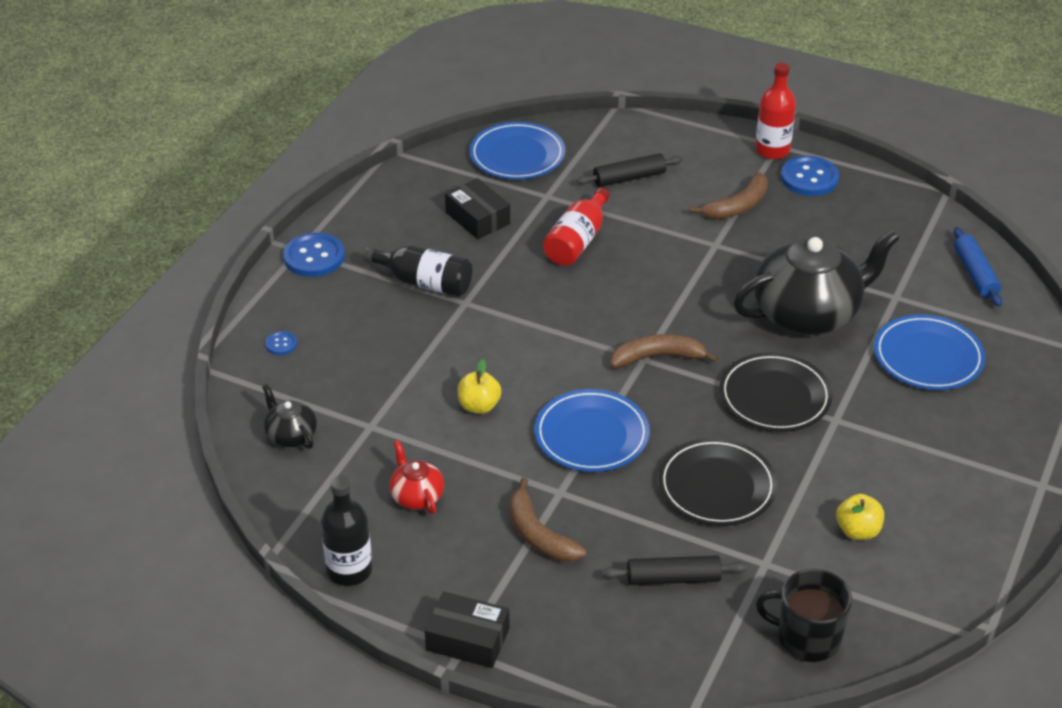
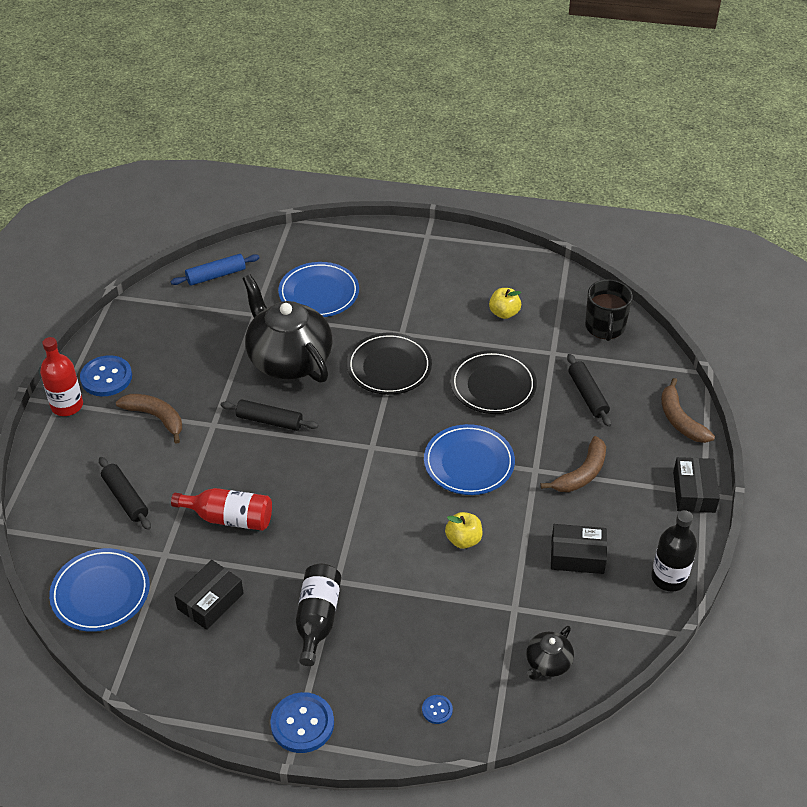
camera: 105 degrees left, 5 degrees up
(416, 496) = (577, 556): red teapot -> black box
(658, 357) = (367, 438): brown banana -> brown banana (680, 420)
(709, 286) = (269, 421): none -> black rolling pin

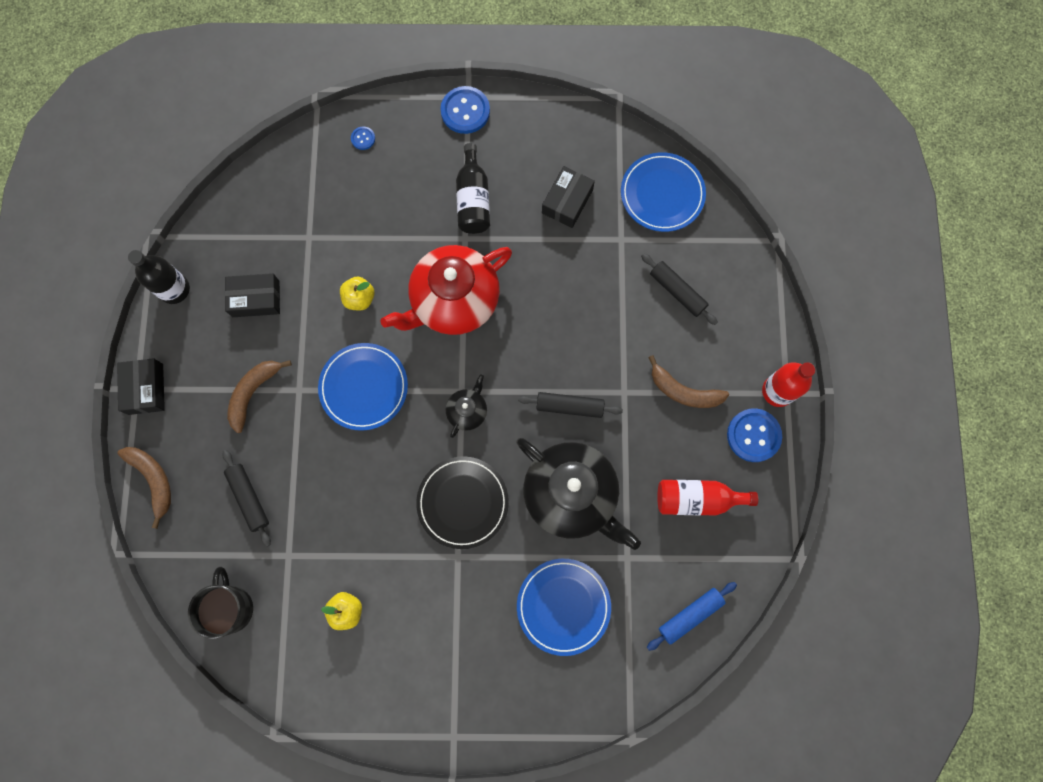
camera: 170 degrees right, 30 degrees up
(229, 518) = (576, 286): red bottle -> red bottle (697, 499)
(362, 523) = (454, 301): none -> red teapot
(493, 385) = (349, 495): black plate -> none
(548, 663) = (278, 192): black teapot -> black teapot (467, 411)

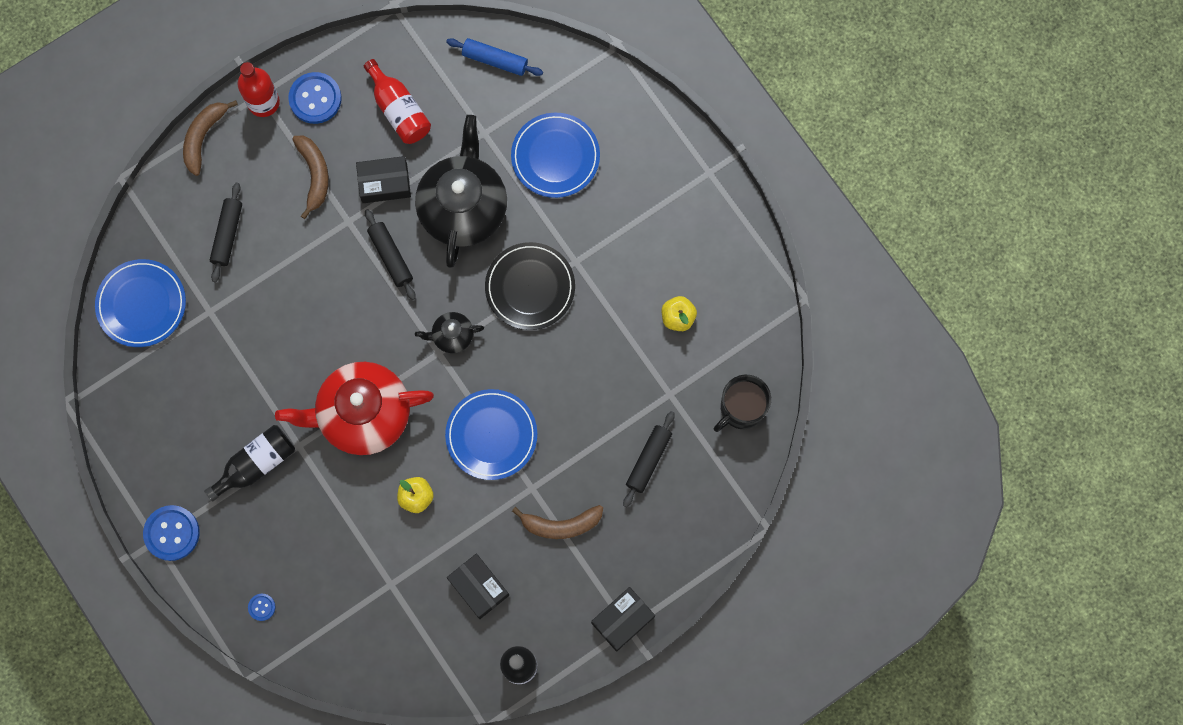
camera: 125 degrees left, 0 degrees up
(153, 480) = (691, 551): brown banana -> brown banana (204, 137)
(454, 301) = (363, 414): red teapot -> red teapot turned 150 degrees clockwise
(567, 201) = (203, 381): black box -> black box (384, 183)

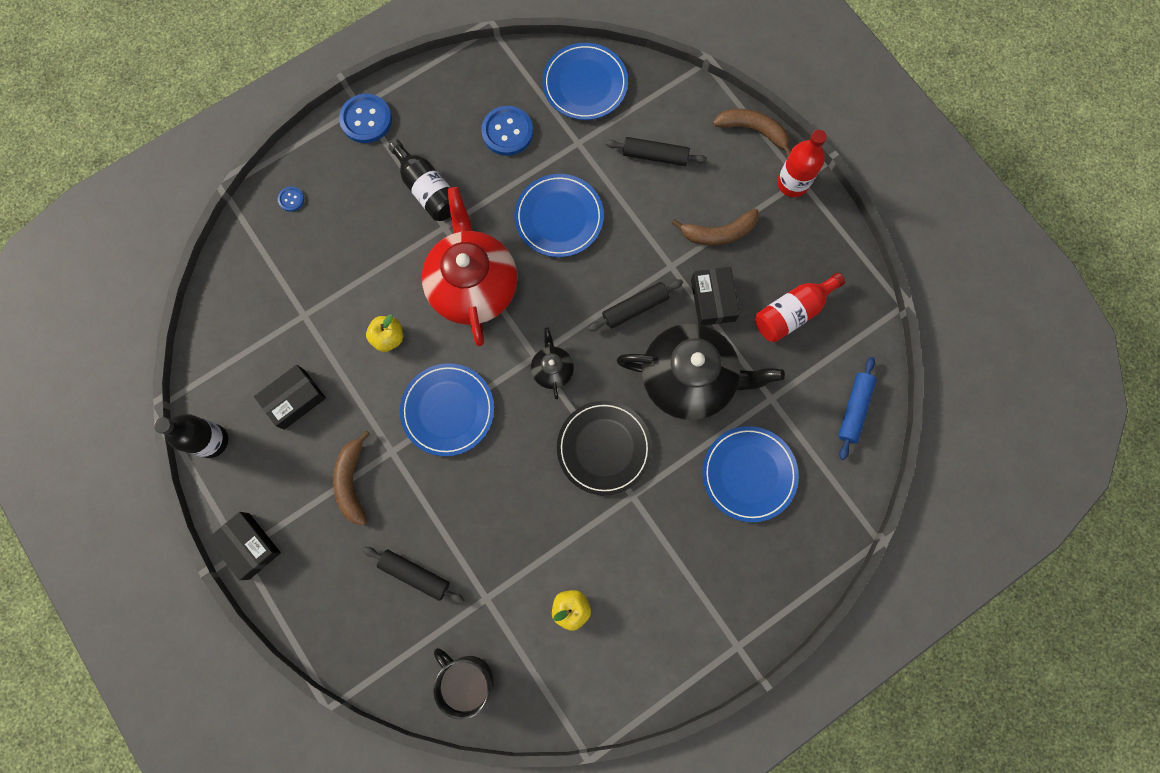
camera: 90 degrees right, 0 degrees up
(292, 330) = (559, 217): none -> blue plate
(315, 99) = (799, 231): blue button -> blue button (507, 132)

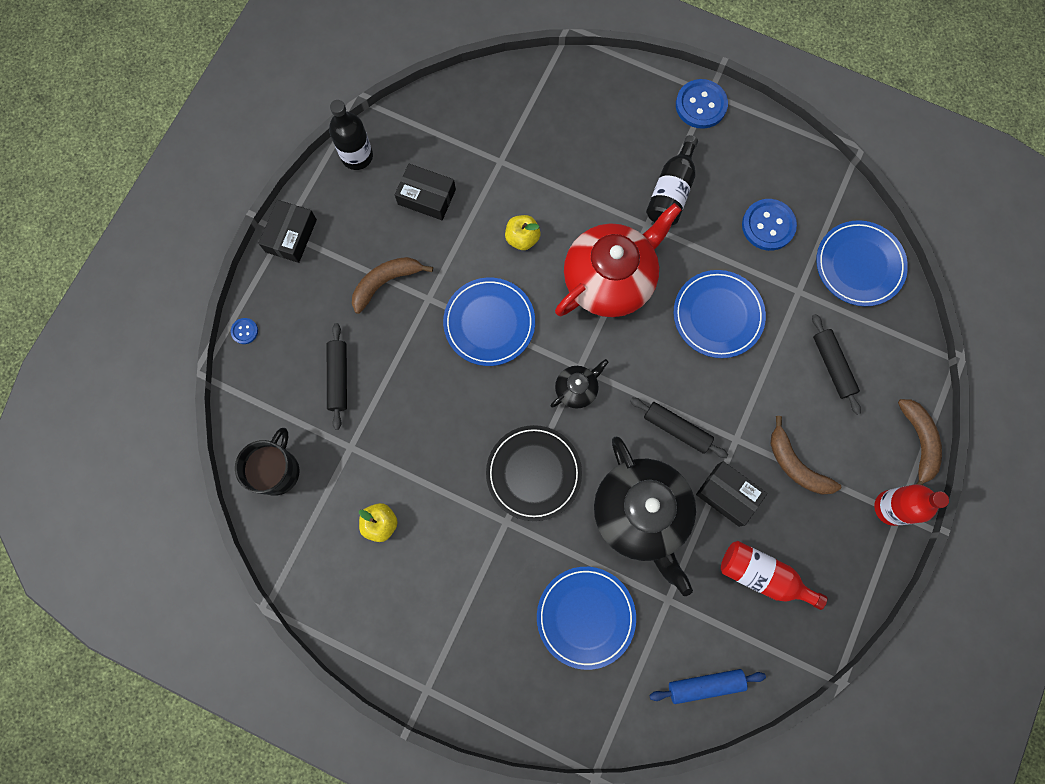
camera: 60 degrees right, 0 degrees up
(291, 199) = (592, 91): blue button -> blue button (244, 331)
(713, 300) = (728, 495): black box -> black box turned 75 degrees clockwise

